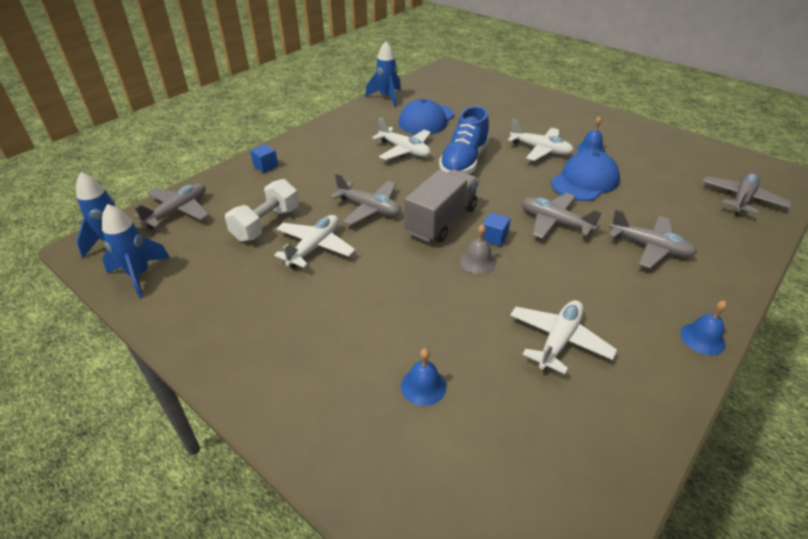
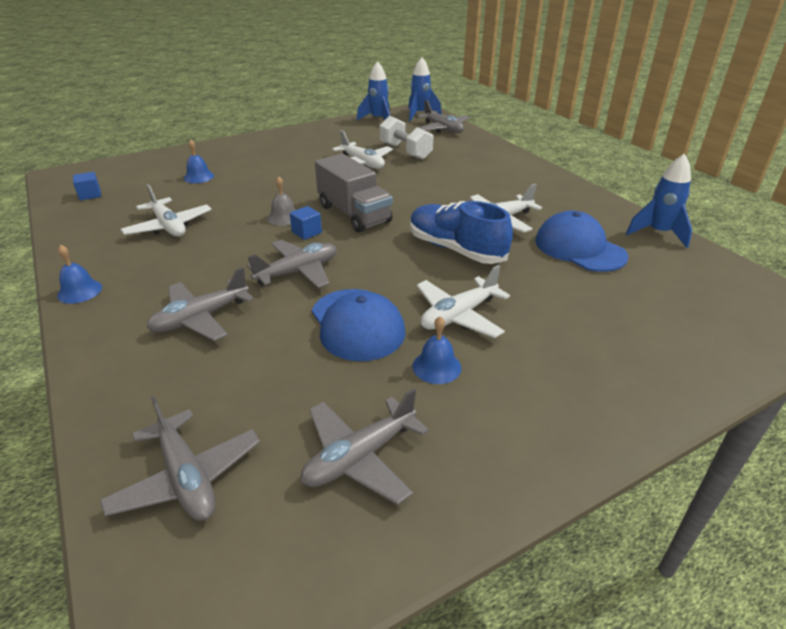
camera: 110 degrees right, 5 degrees down
(265, 166) = (496, 157): blue cube -> blue cube (90, 195)
(369, 208) = (398, 187): grey plane -> grey plane (360, 457)

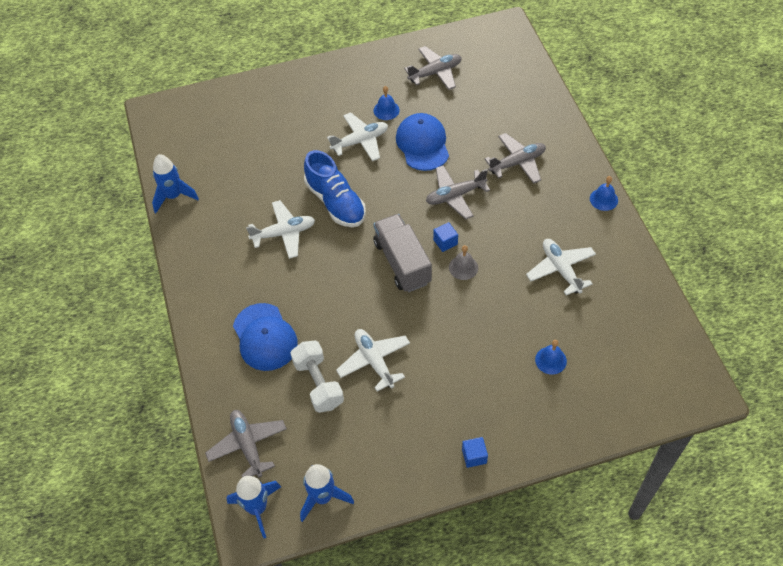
camera: 165 degrees left, 20 degrees up
(90, 195) = (652, 339): blue cube -> blue cube (474, 456)
(186, 477) = (509, 75): grey plane -> none
(579, 248) = (245, 189): blue cap -> blue cap (265, 337)

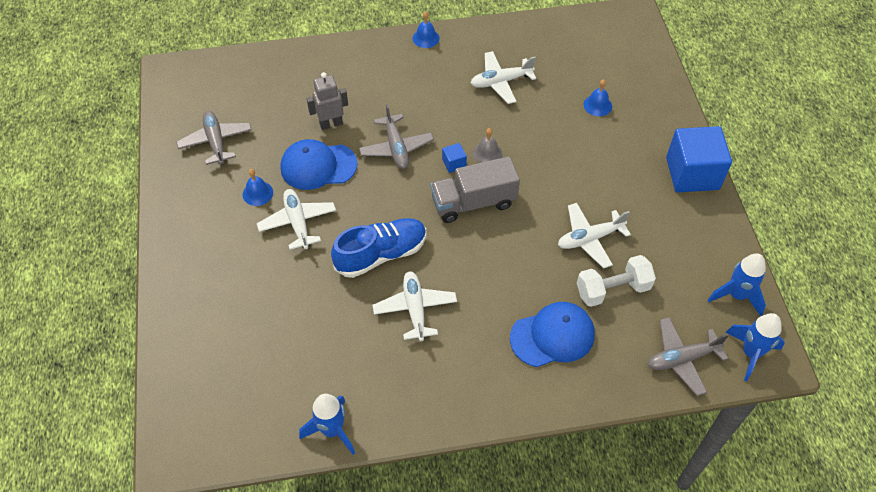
camera: 85 degrees left, 0 degrees up
(472, 144) = (331, 124): none -> grey robot
(474, 456) = (692, 173): blue cube -> blue cube, size x2.40
(517, 163) = (365, 92): grey plane -> none

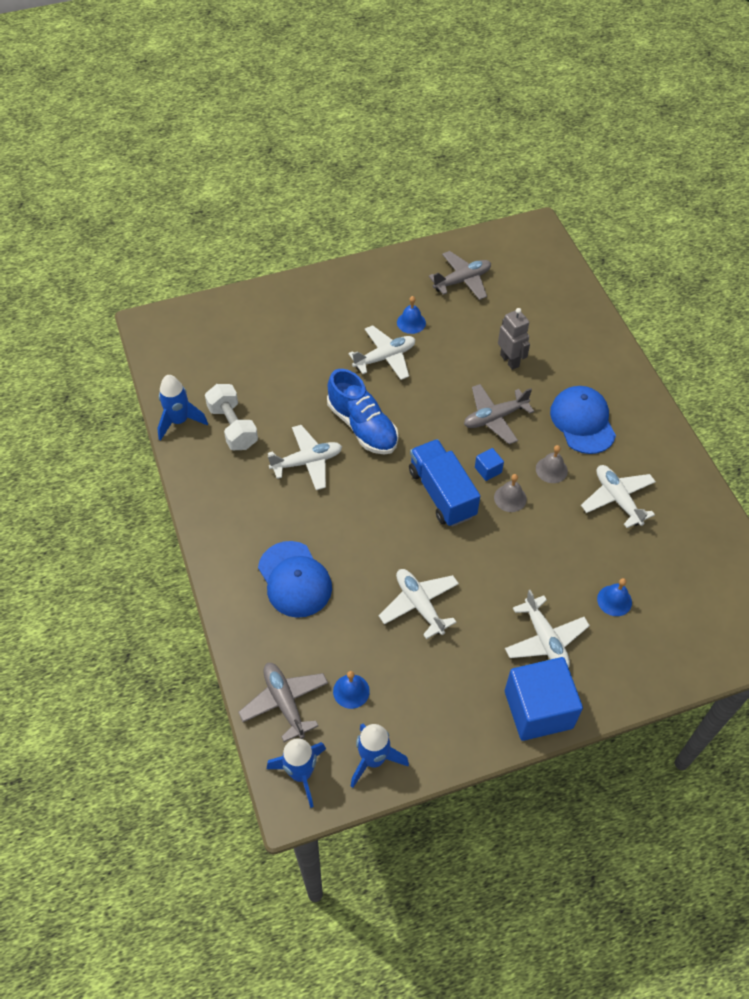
camera: 80 degrees right, 0 degrees up
(318, 166) = (454, 360): blue cap -> blue cap (582, 421)
(426, 38) = (658, 420): blue bell -> blue bell (351, 691)
(462, 118) = (551, 470): none -> grey bell
(473, 202) = (442, 493): grey truck -> blue truck
(612, 289) = (359, 631): white dumbbell -> white dumbbell (233, 427)
(630, 157) = (545, 639): none -> white plane

